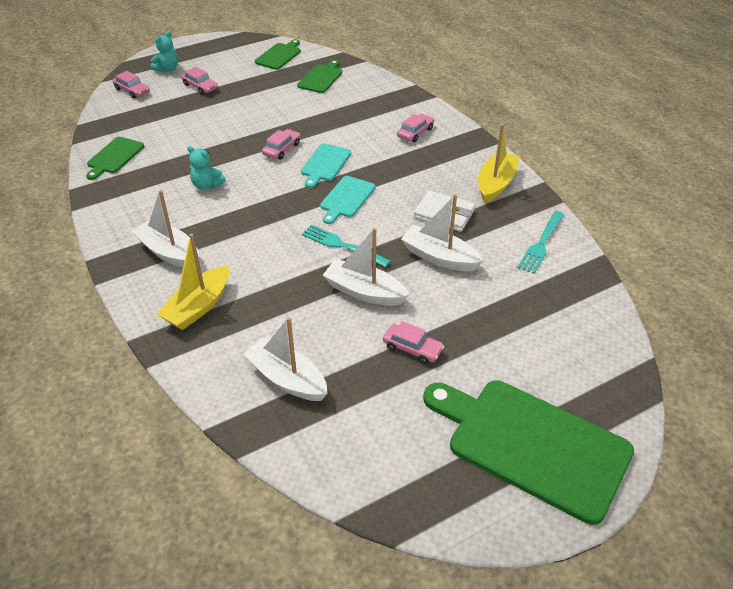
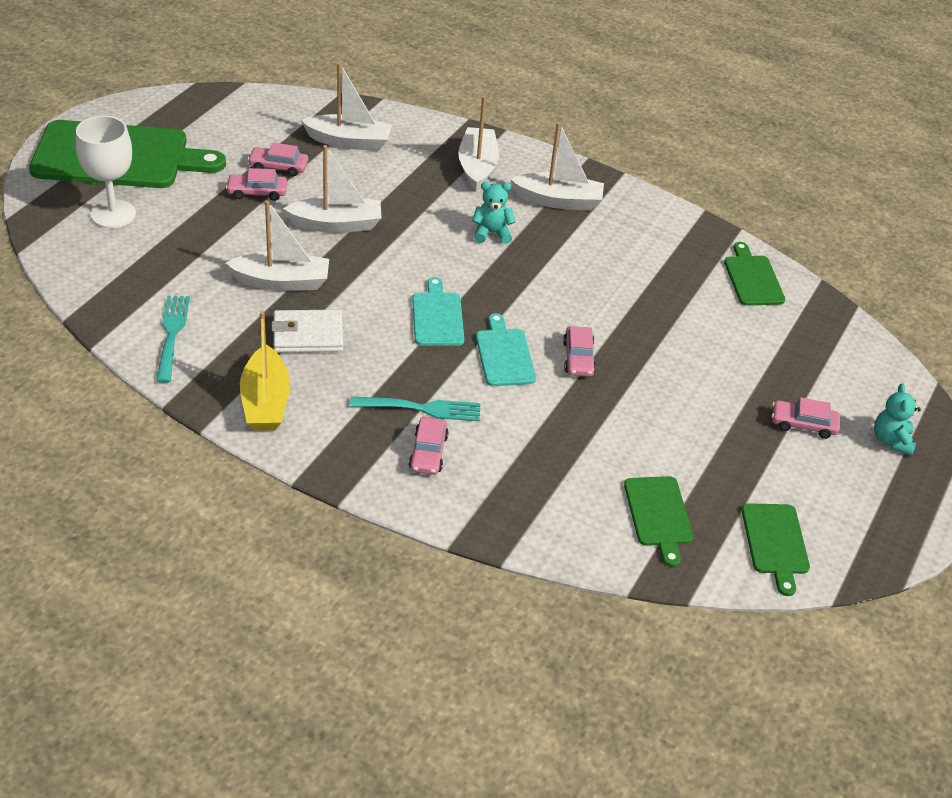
camera: 145 degrees right, 0 degrees up
(132, 90) = (877, 381): pink car -> pink car (278, 166)
(198, 307) = (477, 167): yellow boat -> white boat
(206, 185) = (609, 280): turquoise teddy bear -> turquoise teddy bear (491, 233)
(343, 245) = (395, 261): turquoise fork -> turquoise fork (420, 408)
(556, 369) = (113, 214): none -> white goblet

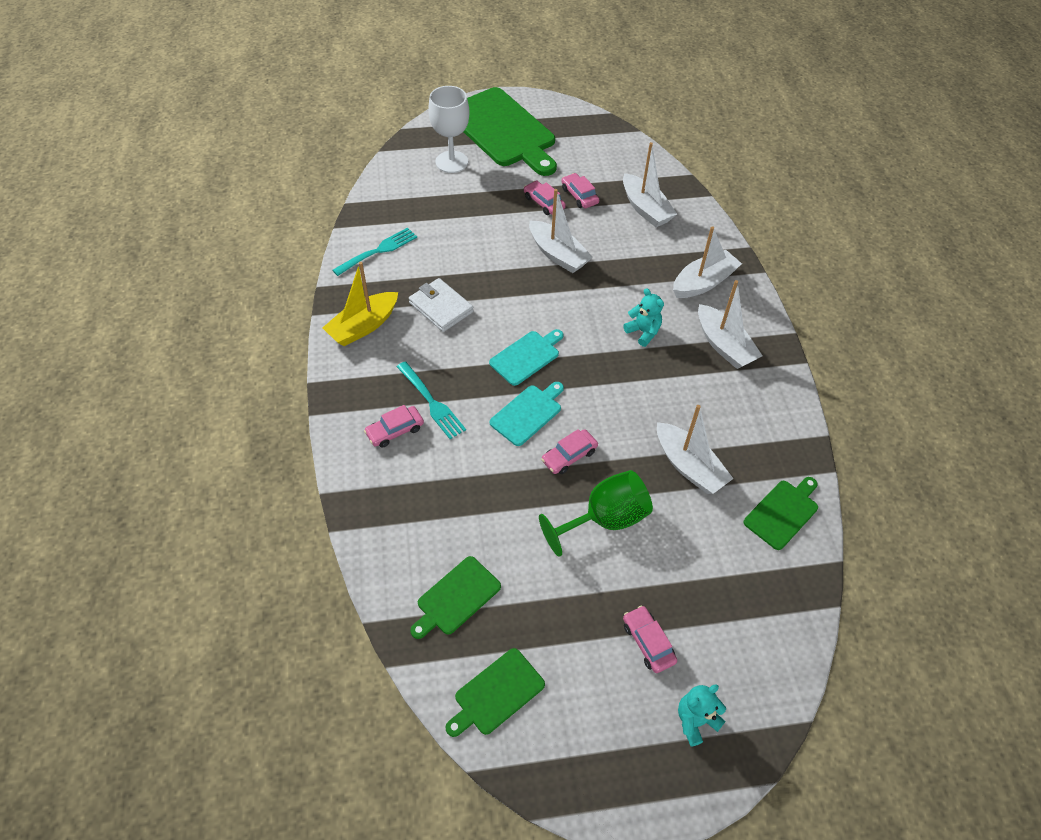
camera: 55 degrees right, 10 degrees up
(282, 282) = (475, 265): white boat -> white boat (689, 466)
(665, 377) = (605, 519): none -> green goblet

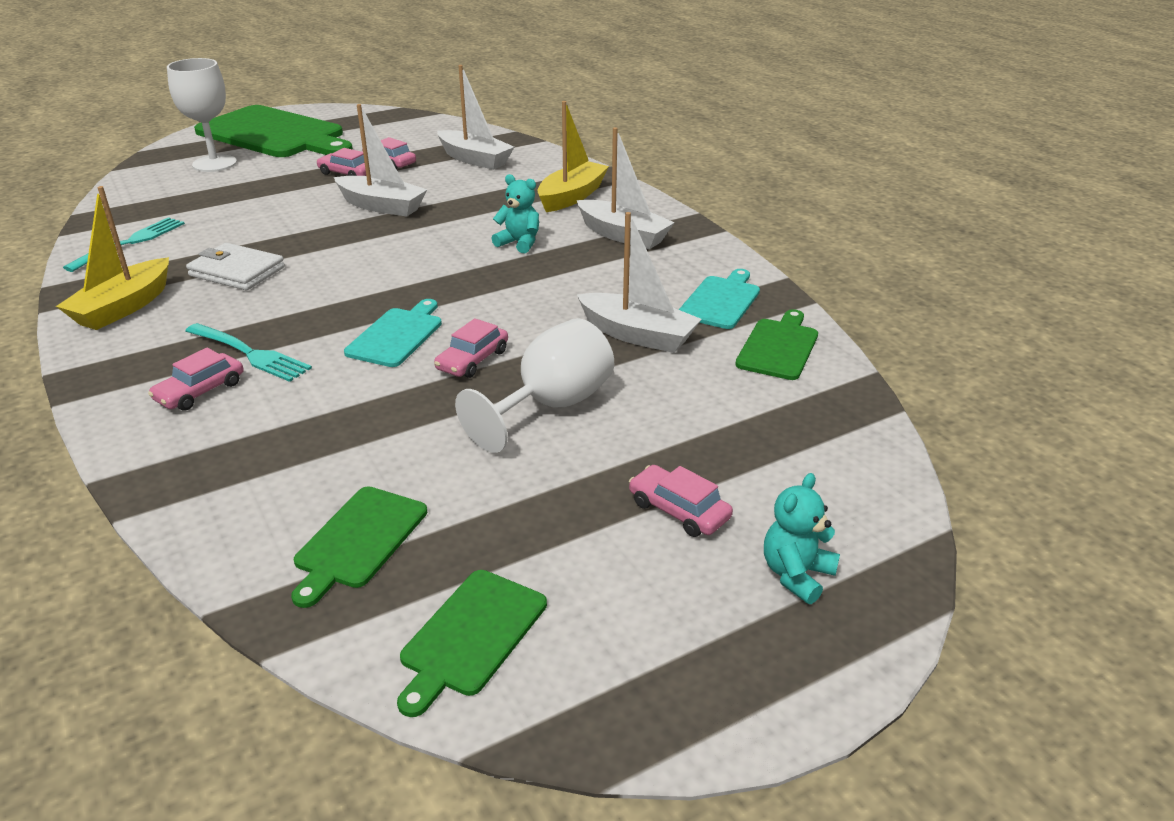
camera: 20 degrees left, 20 degrees down
(526, 356) = (374, 289): turquoise cutting board -> turquoise cutting board (721, 301)
(605, 519) = (552, 405): green goblet -> white goblet
(703, 283) = (571, 197): white boat -> yellow boat

